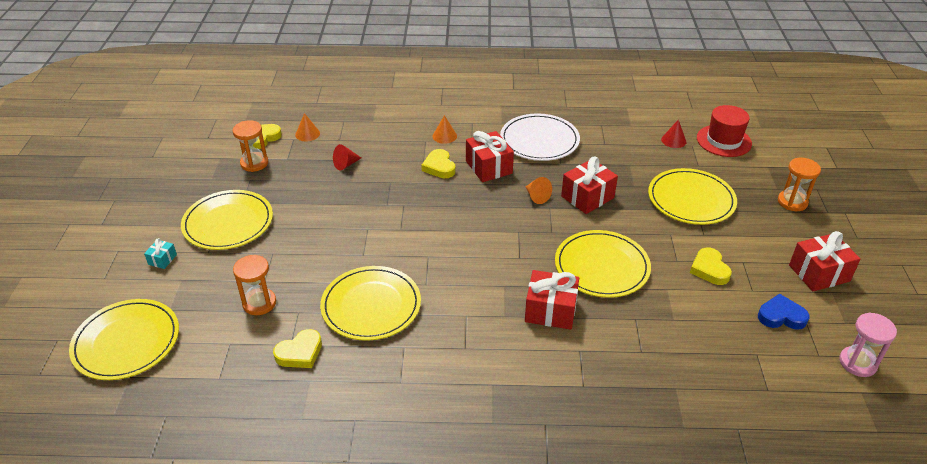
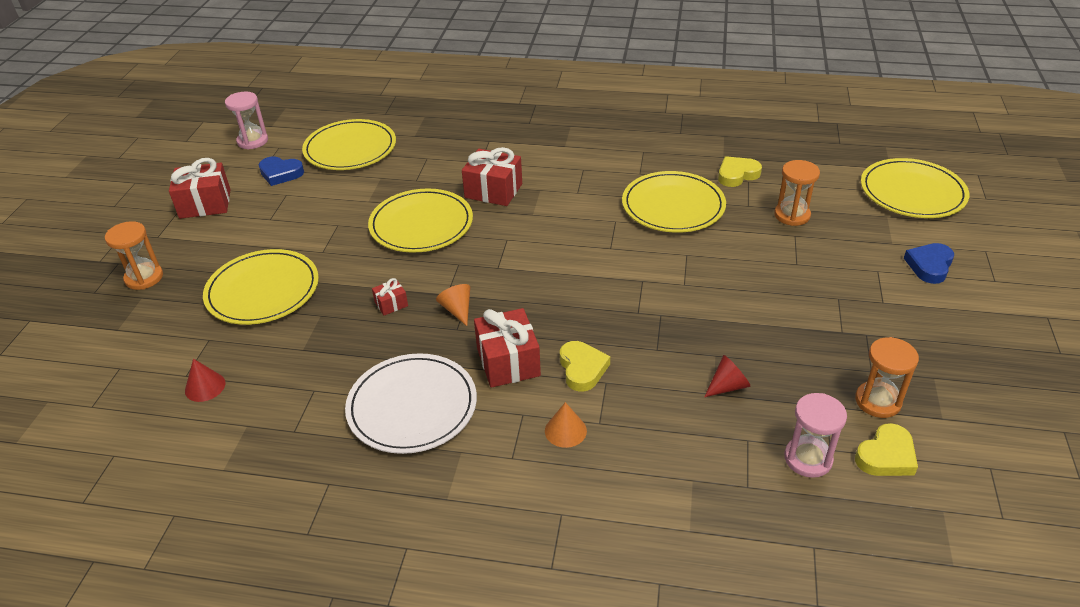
camera: 170 degrees left, 0 degrees up
(162, 259) = (929, 266): turquoise gift -> blue heart
(228, 223) = (871, 305): yellow plate -> yellow plate (350, 149)
(307, 134) = (808, 459): orange cone -> pink hourglass
(587, 197) = (391, 304): red gift -> red gift, size x0.50
(709, 269) = (311, 214): yellow heart -> none
(723, 141) = (131, 379): red hat -> none

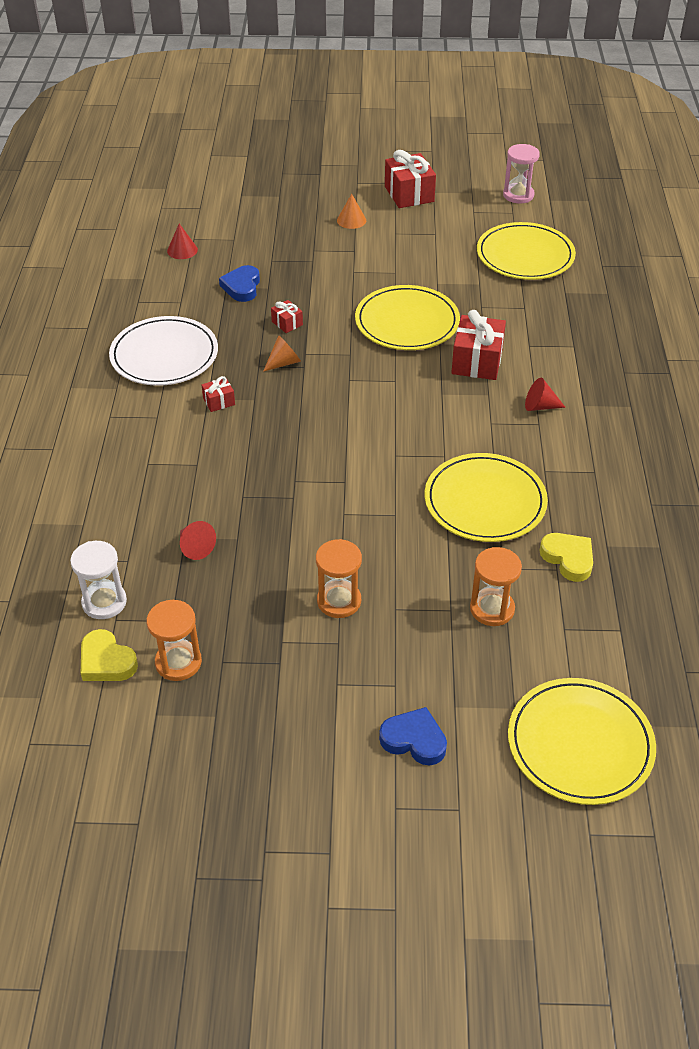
camera: 80 degrees right, 5 degrees up
(144, 278) = (303, 190): orange hourglass -> orange hourglass (339, 601)
(263, 290) = (295, 251): yellow plate -> none
(280, 173) = (468, 223): blue heart -> blue heart (242, 287)
(508, 362) = (219, 401): red gift -> red gift, size x0.50
(561, 166) = (540, 406): none -> red cone
(565, 430) = (138, 444): orange cone -> orange cone (351, 220)
(582, 369) = (213, 448): yellow heart -> none
(808, 459) = (104, 602): pink hourglass -> white hourglass

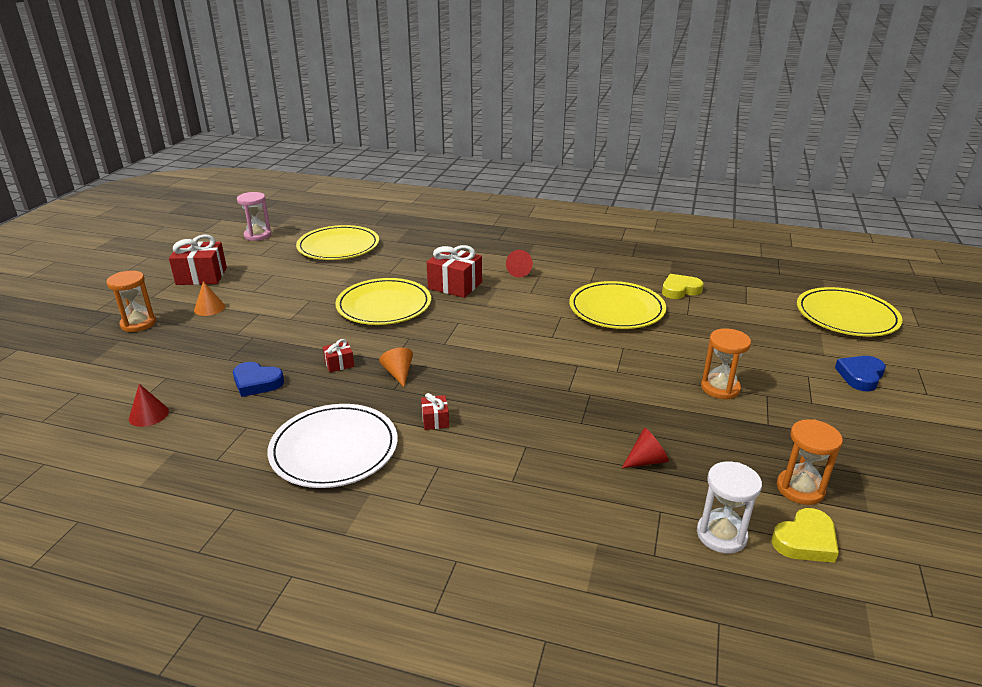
camera: 75 degrees left, 15 degrees down
(492, 609) = (728, 325): orange hourglass -> orange hourglass (138, 323)

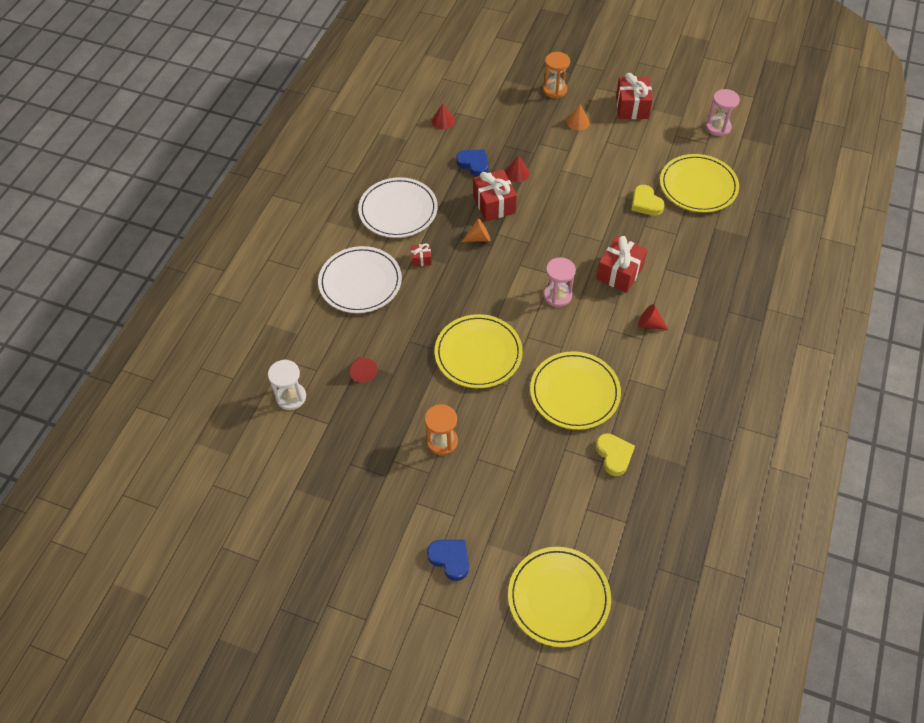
camera: 95 degrees right, 25 degrees up
(257, 382) = (474, 164): blue heart -> blue heart turned 105 degrees clockwise
(286, 348) = (517, 173): none -> red cone
(339, 364) = (494, 204): red gift -> red gift, size x2.01
(384, 305) = (582, 225): yellow plate -> yellow plate (478, 353)
(482, 478) = (360, 282): none -> white plate
(490, 319) = (557, 296): none -> pink hourglass
(800, 489) = (322, 455): orange hourglass -> none
(805, 540) = (278, 441): yellow heart -> yellow heart (646, 203)

